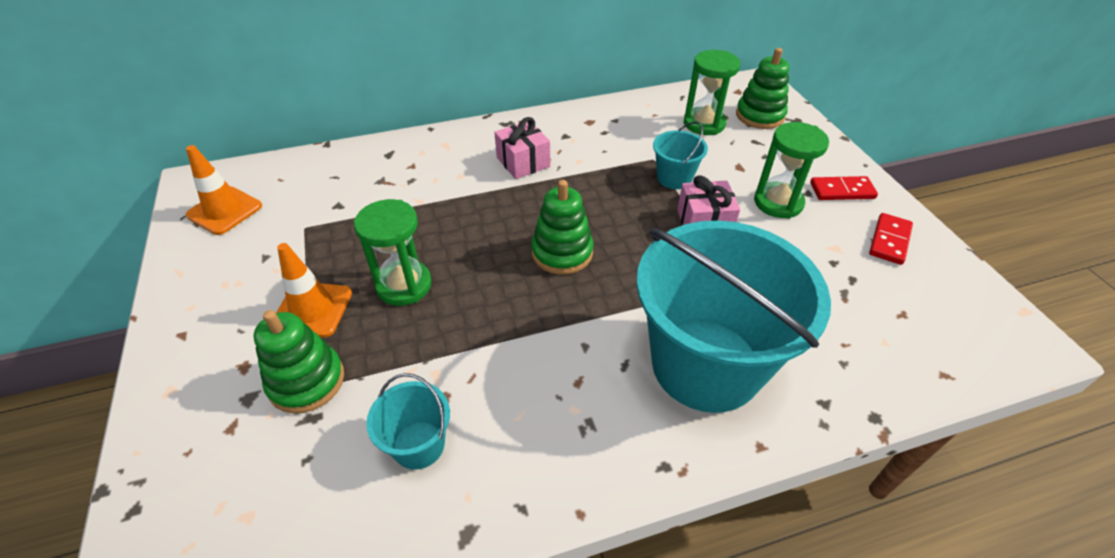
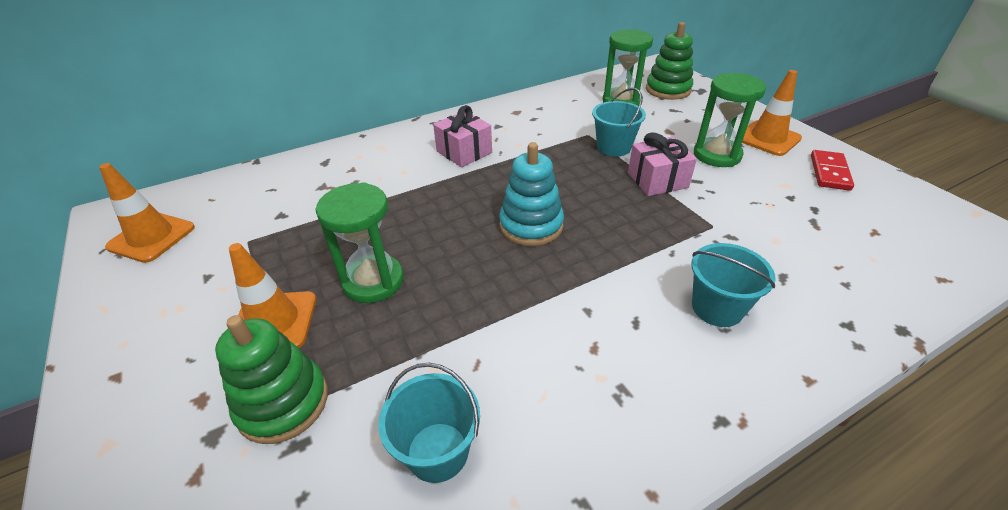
camera: 10 degrees left, 5 degrees down
(562, 252) = (531, 226): green stacking toy -> turquoise stacking toy
(706, 364) = (717, 308): turquoise bucket -> turquoise bucket, size x0.43
(842, 191) = (767, 138): red domino -> orange traffic cone

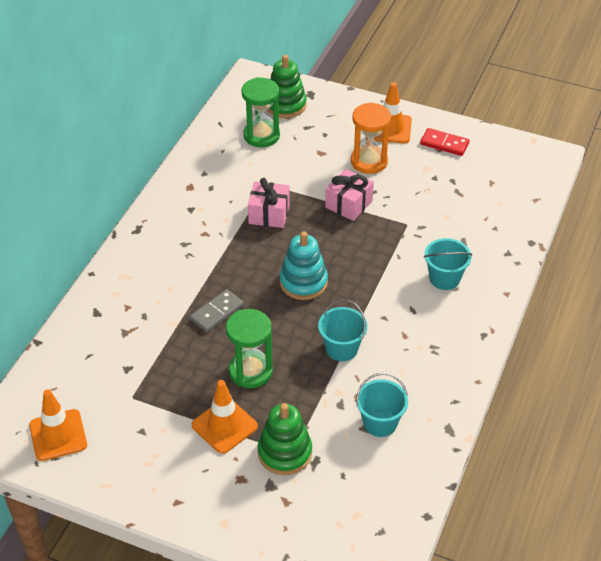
camera: 40 degrees left, 5 degrees up
(415, 210) = (217, 313): none -> grey domino
(464, 152) = (194, 247): pink gift -> pink gift (269, 214)
(613, 147) = (296, 188): turquoise bucket -> turquoise bucket (341, 348)
(717, 155) = (369, 161): green hourglass -> orange hourglass
(829, 172) = (444, 144): red domino -> red domino turned 45 degrees counterclockwise

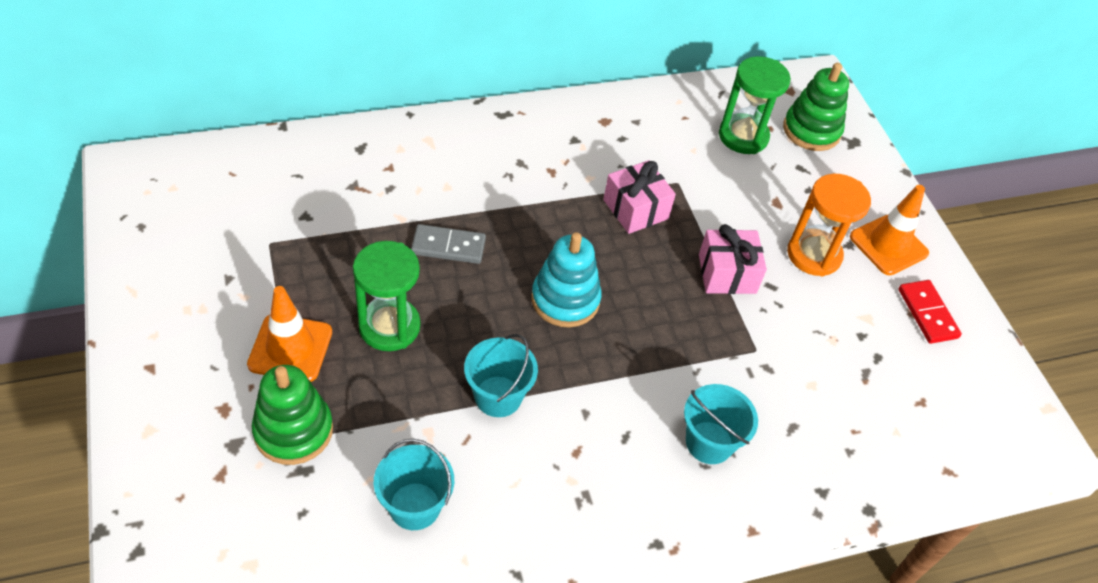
camera: 45 degrees right, 5 degrees up
(58, 435) = (172, 212): orange traffic cone -> none

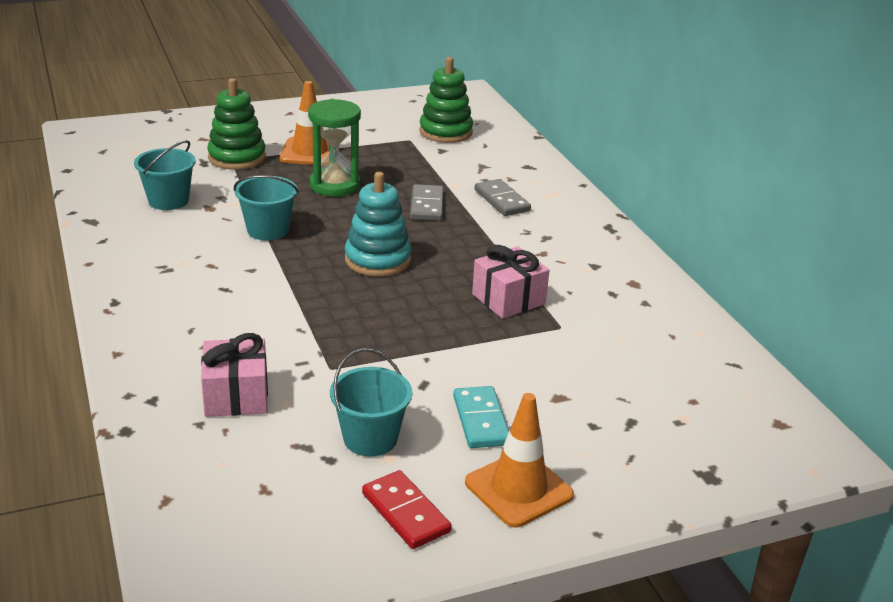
camera: 90 degrees right, 20 degrees down
(441, 183) = (501, 200): none -> grey domino
(709, 442) = (216, 333): turquoise bucket -> turquoise bucket (370, 438)
(727, 273) = (434, 354): pink gift -> pink gift (236, 396)
(743, 136) = (663, 377): green hourglass -> none
(811, 130) = (709, 436): green stacking toy -> green stacking toy (445, 132)
(814, 255) = (481, 420): orange hourglass -> turquoise domino
(927, 313) = (406, 512): red domino -> red domino turned 75 degrees clockwise

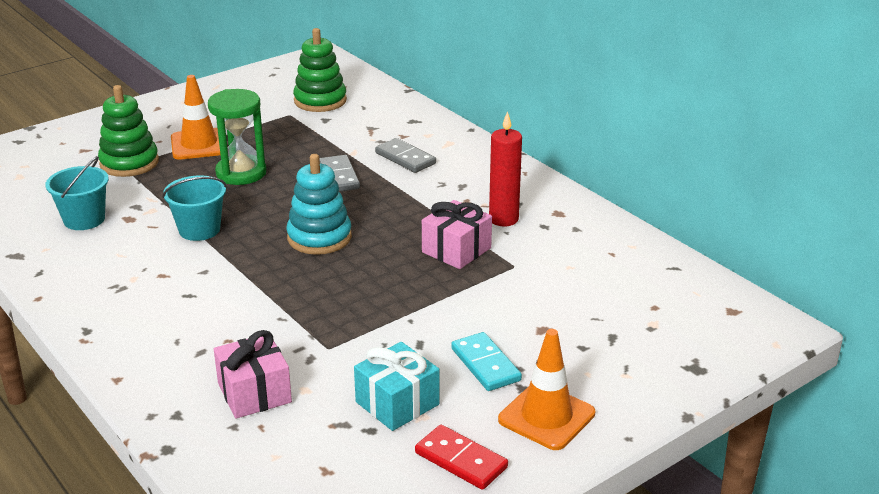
camera: 15 degrees left, 0 degrees up
(370, 438) = (397, 403): turquoise bucket -> turquoise gift
(572, 278) = (503, 219): none -> red candle

